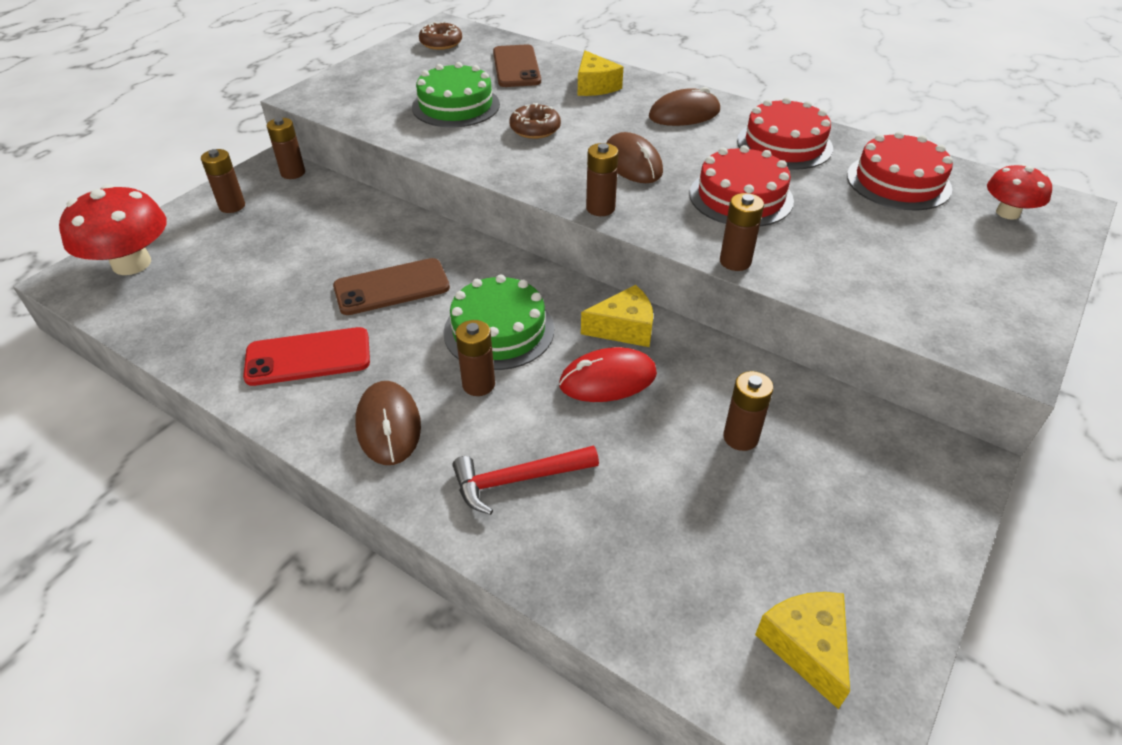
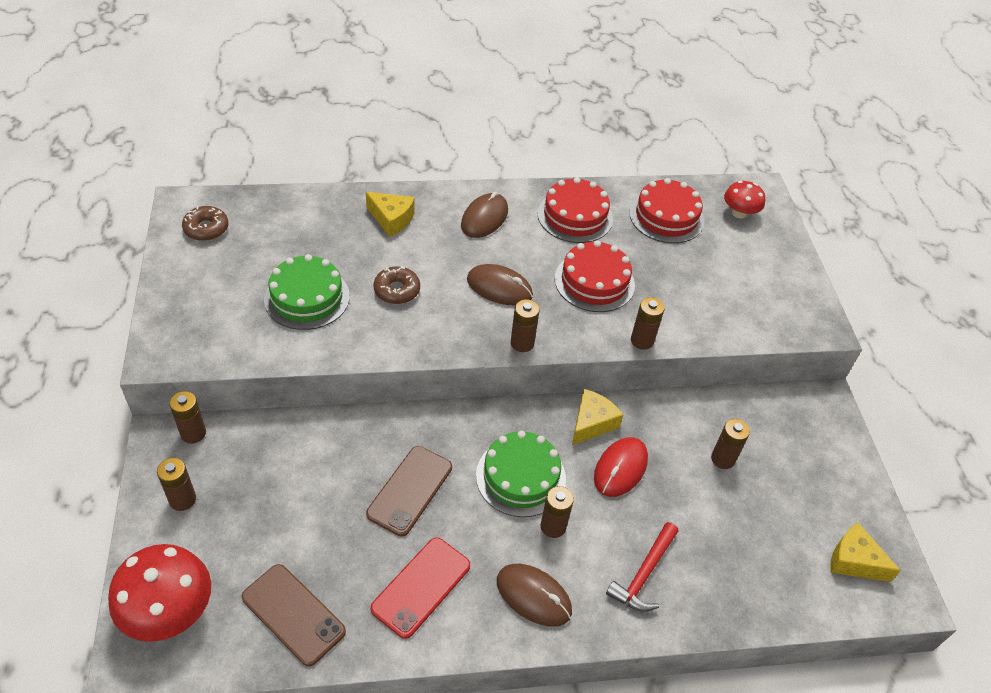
camera: 45 degrees left, 5 degrees up
(516, 67) = (306, 227): brown phone -> brown phone (293, 614)

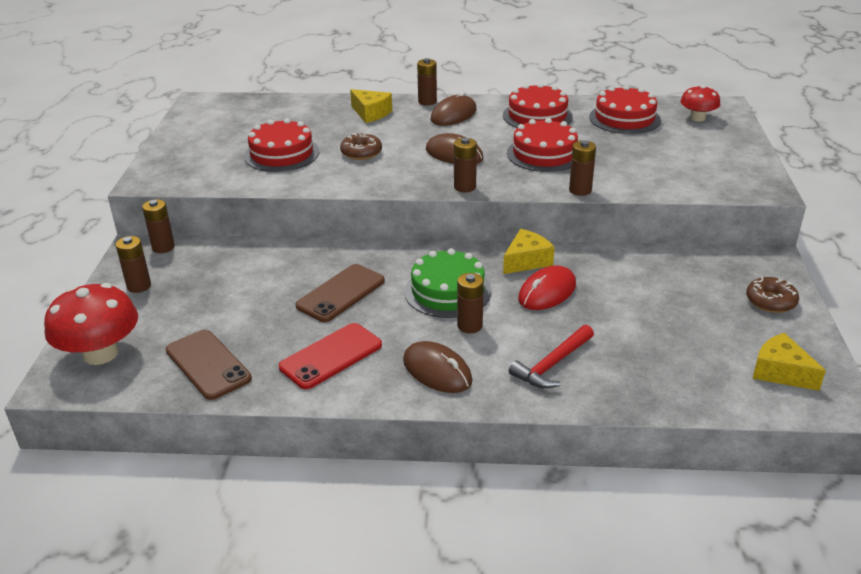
camera: 15 degrees right, 15 degrees down
(206, 228) = (212, 114): brown donut -> brown donut (770, 301)
(307, 297) = (281, 154): green cake -> red cake
(722, 459) = (653, 292): brown battery -> brown battery (427, 102)

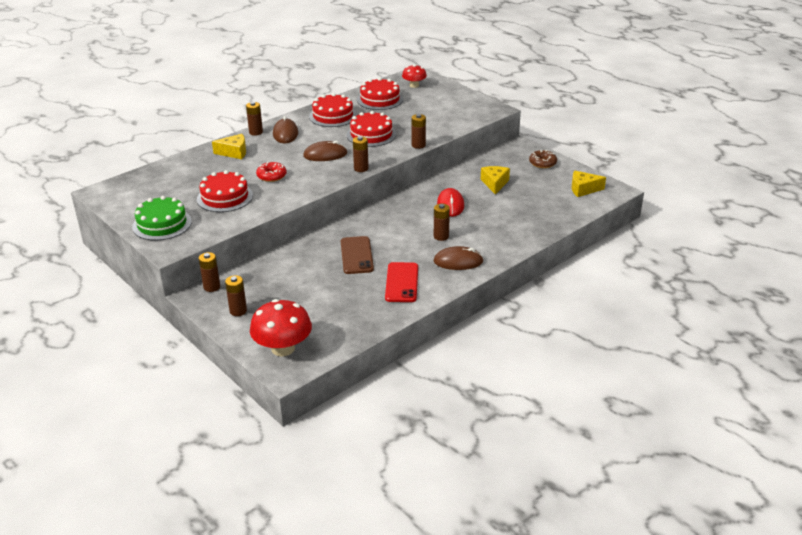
camera: 45 degrees left, 0 degrees up
(208, 365) = (349, 319): brown phone -> none
(361, 152) = (271, 176): brown donut -> red donut
(447, 291) = (406, 227): green cake -> green cake (162, 224)
(526, 261) = (419, 196): yellow cheese -> yellow cheese (494, 184)
(552, 364) = (499, 233): red hammer -> none

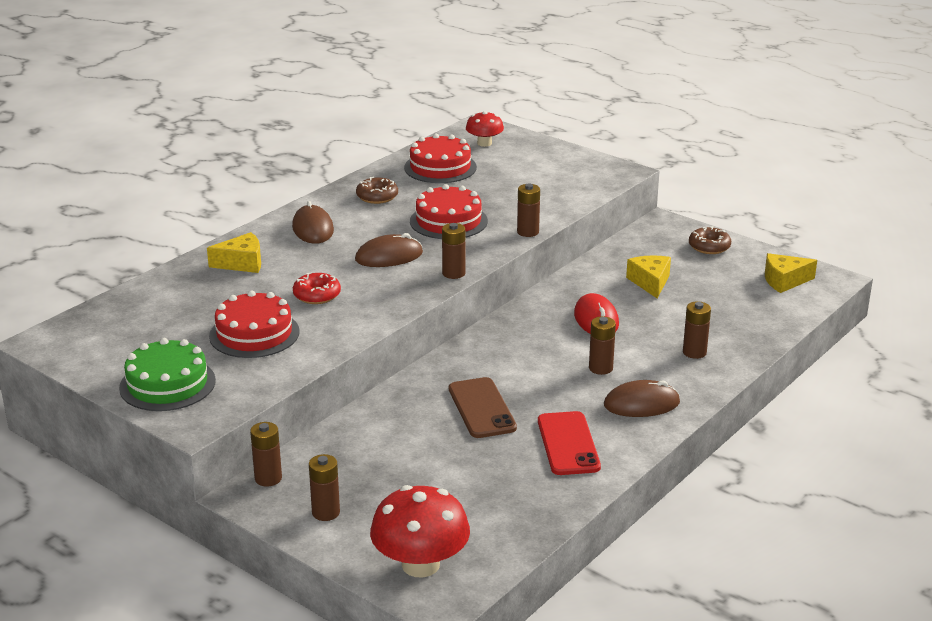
camera: 10 degrees left, 5 degrees down
(256, 132) = (264, 230): brown battery -> brown battery (694, 352)
(333, 116) = (377, 197): red cake -> brown donut

